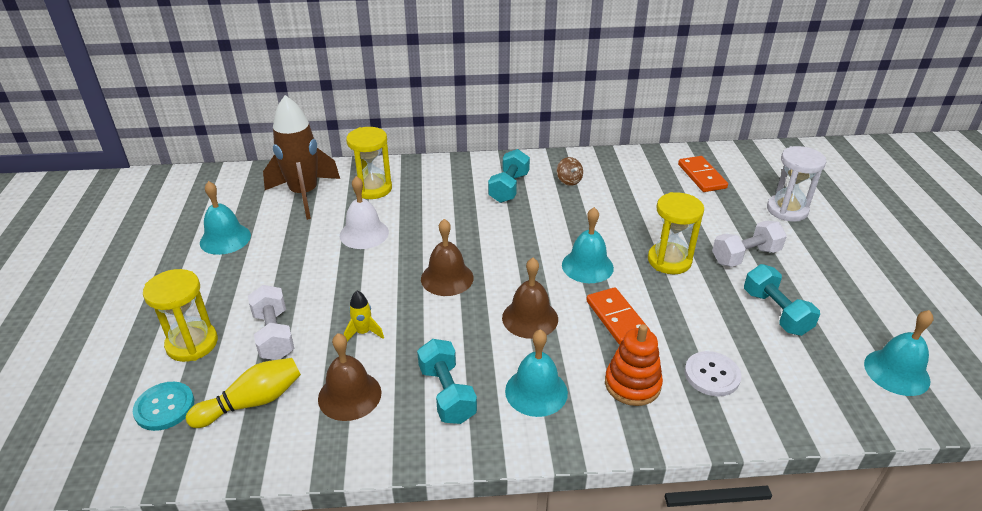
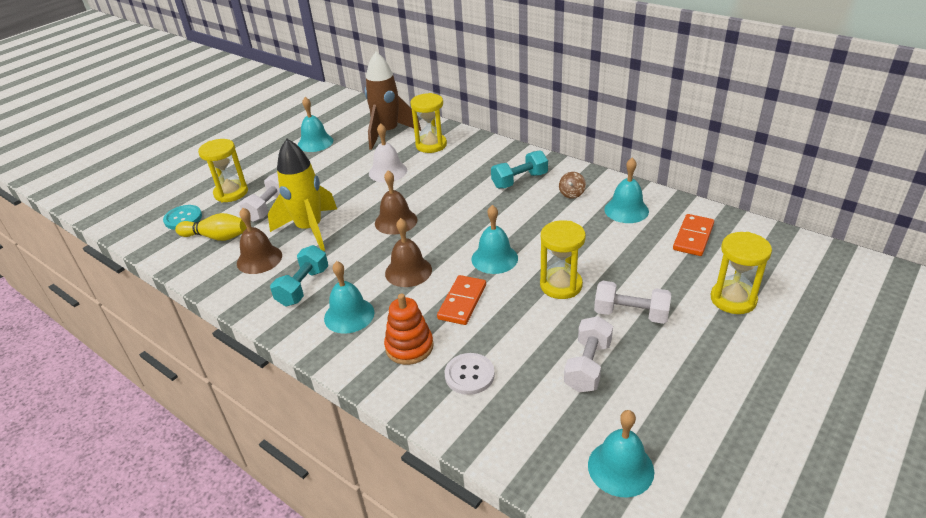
camera: 45 degrees right, 0 degrees up
(363, 332) = (310, 229): yellow rocket -> yellow rocket, size x2.42
(628, 176) = (626, 210): none -> turquoise bell
(776, 312) = (588, 366): turquoise dumbbell -> white dumbbell
(787, 210) = (733, 299): white hourglass -> yellow hourglass

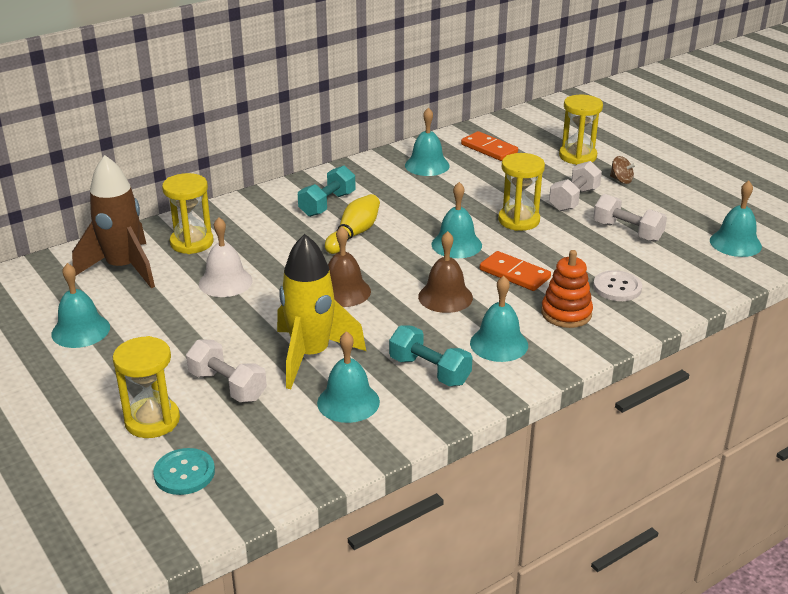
camera: 75 degrees left, 5 degrees down
(217, 237) = (265, 439): yellow bowling pin -> yellow bowling pin (354, 234)
(259, 259) = (348, 402): brown bell -> turquoise bell
(519, 180) = (327, 204): turquoise dumbbell -> turquoise dumbbell turned 45 degrees clockwise
(571, 194) = (377, 183): brown spinning top -> brown spinning top (621, 180)

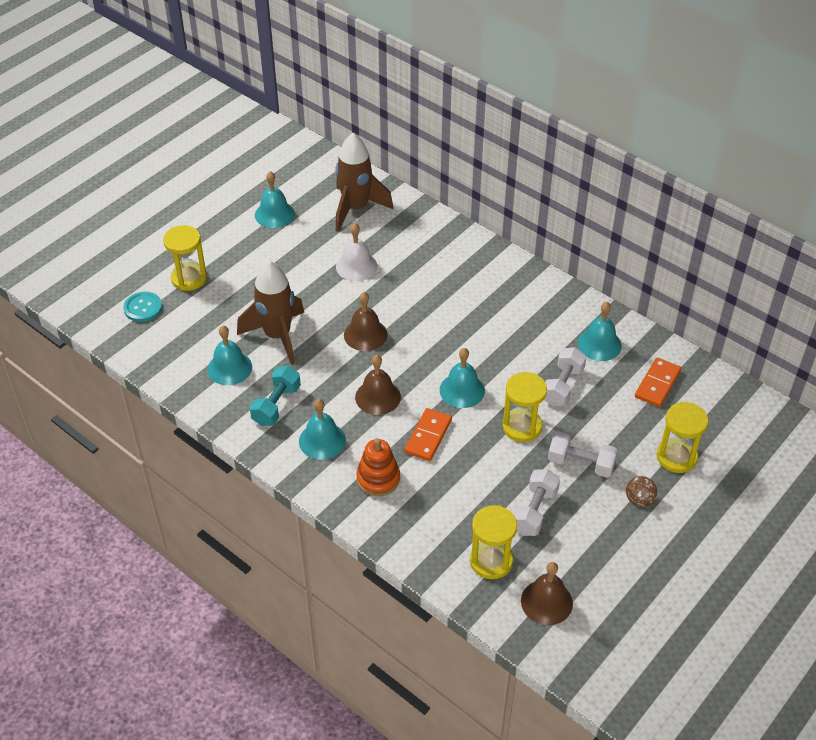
camera: 75 degrees right, 15 degrees up
(192, 243) = (404, 232): yellow hourglass -> yellow hourglass (491, 561)
(227, 386) = (232, 303): white dumbbell -> white dumbbell (562, 386)
(311, 355) = (277, 336): yellow rocket -> brown rocket
(327, 204) = (496, 294): turquoise dumbbell -> none
(354, 234) = (453, 321): yellow bowling pin -> none
(617, 287) = (430, 511): white button -> none
(735, 243) = (546, 602): turquoise bell -> brown bell

